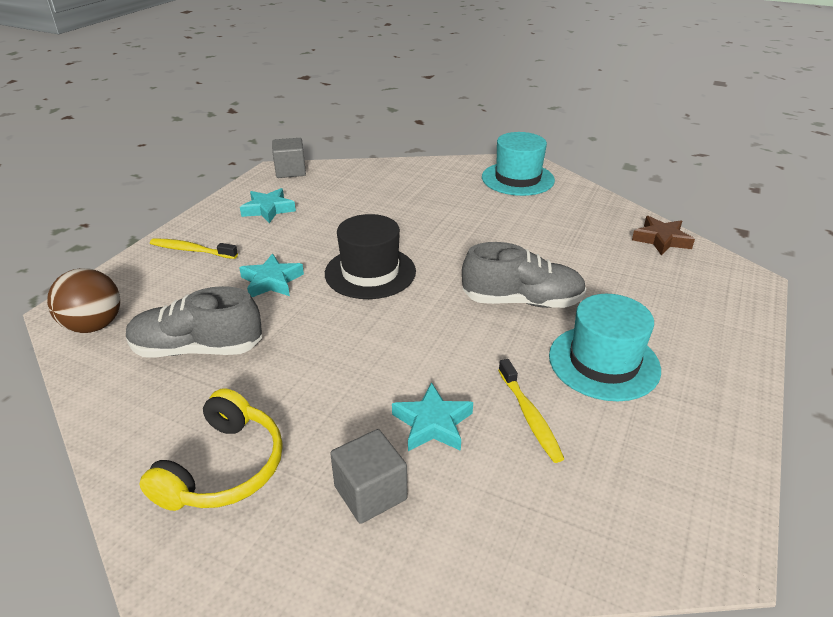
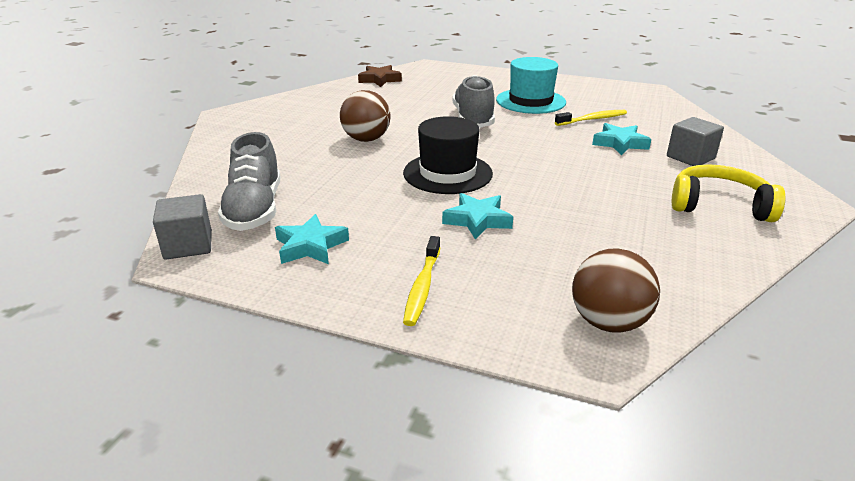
camera: 95 degrees left, 5 degrees down
(197, 349) = (605, 242): grey shoe -> grey shoe (255, 209)
(460, 230) = (366, 139): none -> brown ball
(517, 179) = (263, 117): turquoise hat -> none

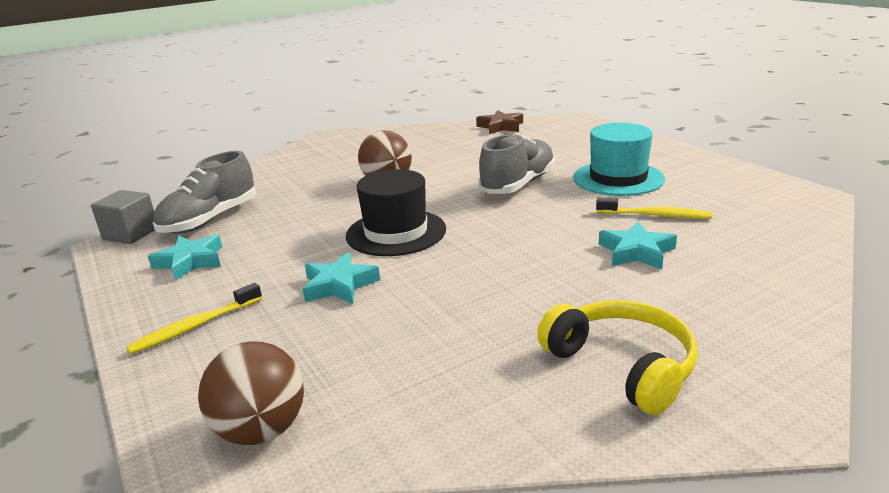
camera: 40 degrees right, 5 degrees down
(690, 157) = (701, 295): grey cube -> none

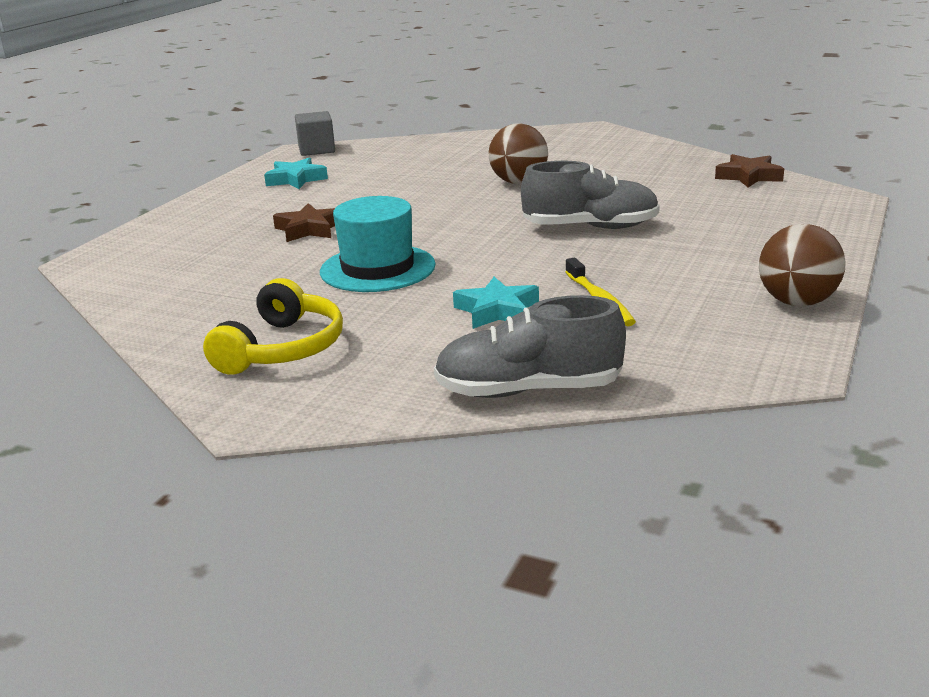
camera: 55 degrees right, 0 degrees up
(195, 326) = (214, 213): yellow toothbrush -> none
(210, 220) = (365, 159): grey shoe -> grey shoe (528, 390)
(261, 430) = (120, 269): brown ball -> brown ball (797, 302)
(339, 285) = (309, 229): turquoise star -> brown star
(396, 232) = (419, 217): black hat -> none
(618, 178) = (679, 262): turquoise hat -> turquoise hat (377, 268)

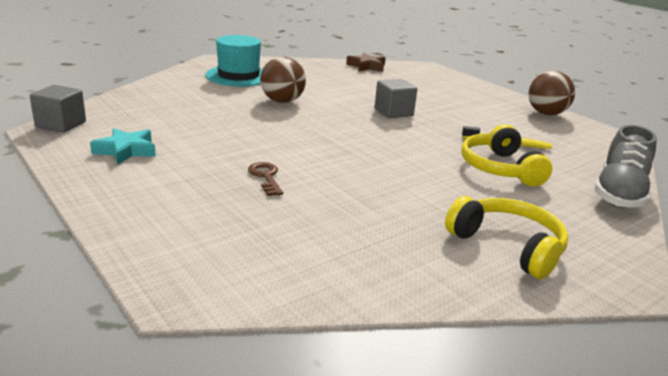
camera: 65 degrees left, 0 degrees up
(309, 229) = (266, 177): brown star -> brown key
(377, 268) = (387, 178): turquoise hat -> turquoise hat (238, 76)
(497, 310) = (499, 168): turquoise star -> yellow headphones
(590, 227) = (393, 112): grey shoe -> grey cube

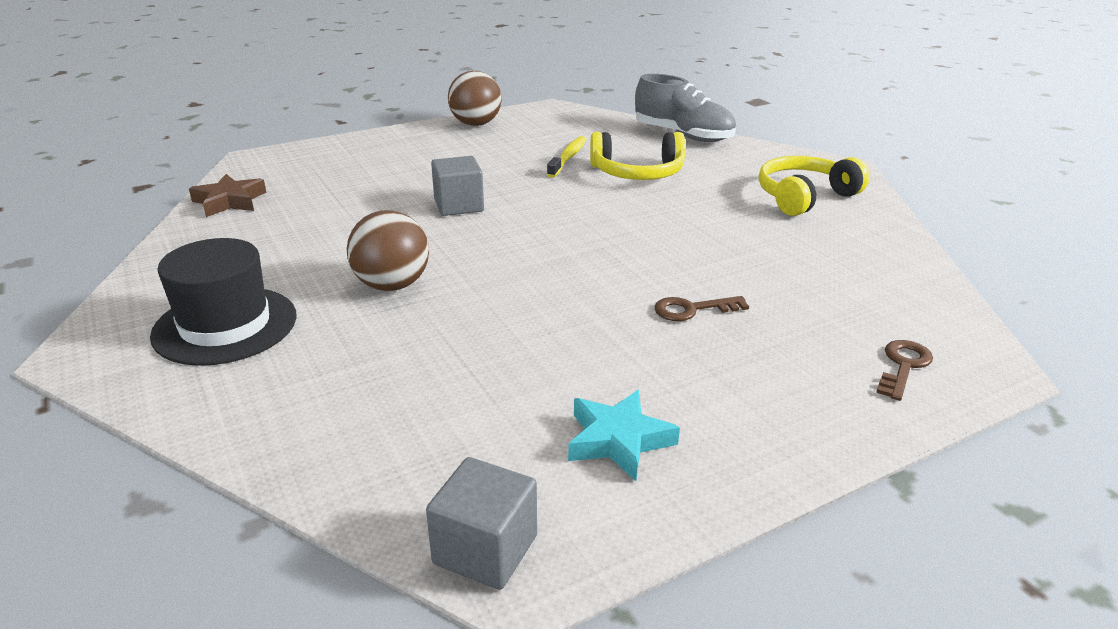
camera: 80 degrees left, 5 degrees up
(186, 251) = (903, 366): none -> brown key
(238, 76) = (225, 325): turquoise hat -> black hat

